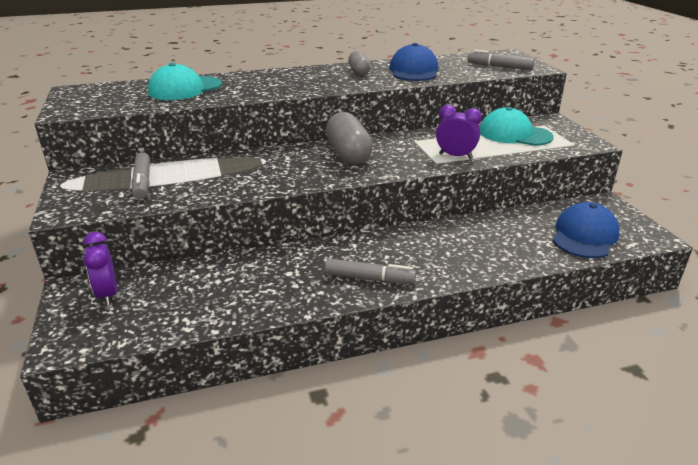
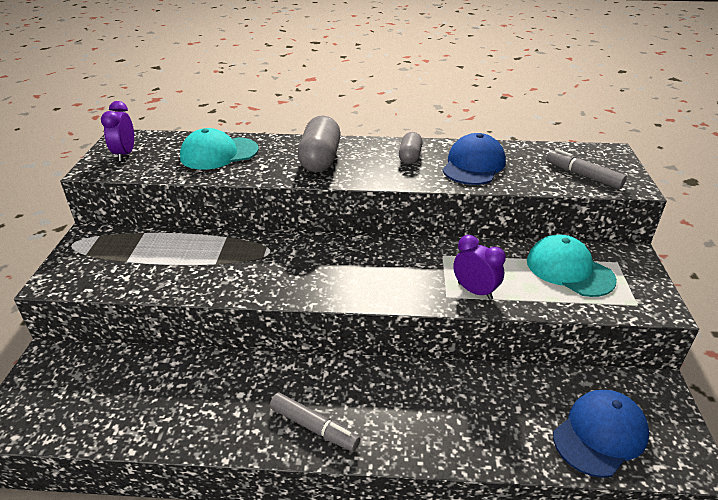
camera: 20 degrees right, 5 degrees up
(108, 294) = (70, 373): purple clock -> purple clock (125, 154)
(142, 182) = (140, 257): grey marker -> none
(348, 154) = (358, 261): grey capsule -> grey capsule (320, 159)

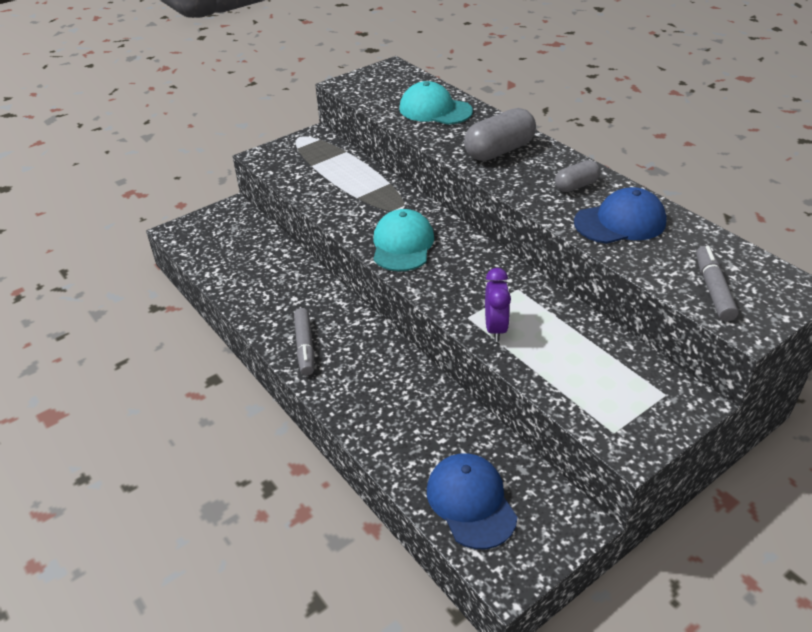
camera: 50 degrees right, 5 degrees up
(125, 154) = (376, 81): purple clock -> none
(569, 270) = (605, 369): turquoise cap -> turquoise cap (402, 245)
(600, 434) = (471, 502): blue cap -> blue cap turned 120 degrees counterclockwise

